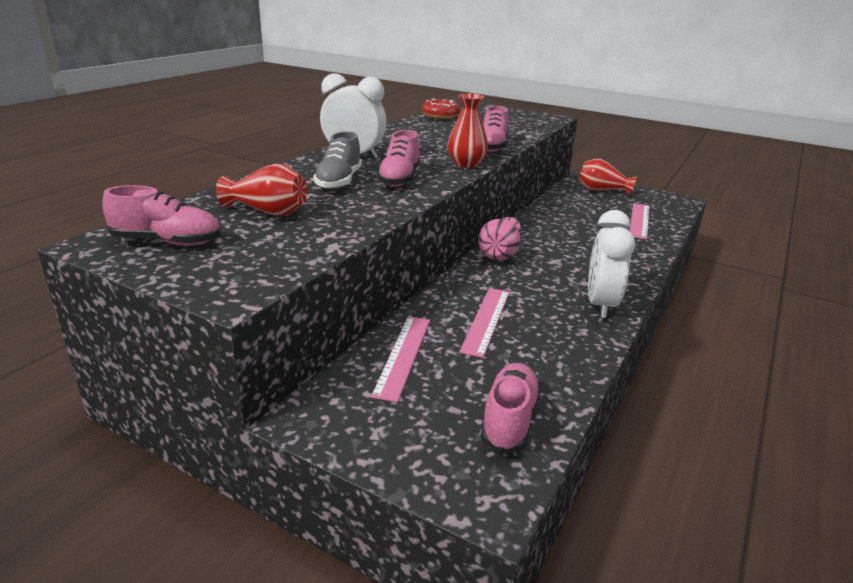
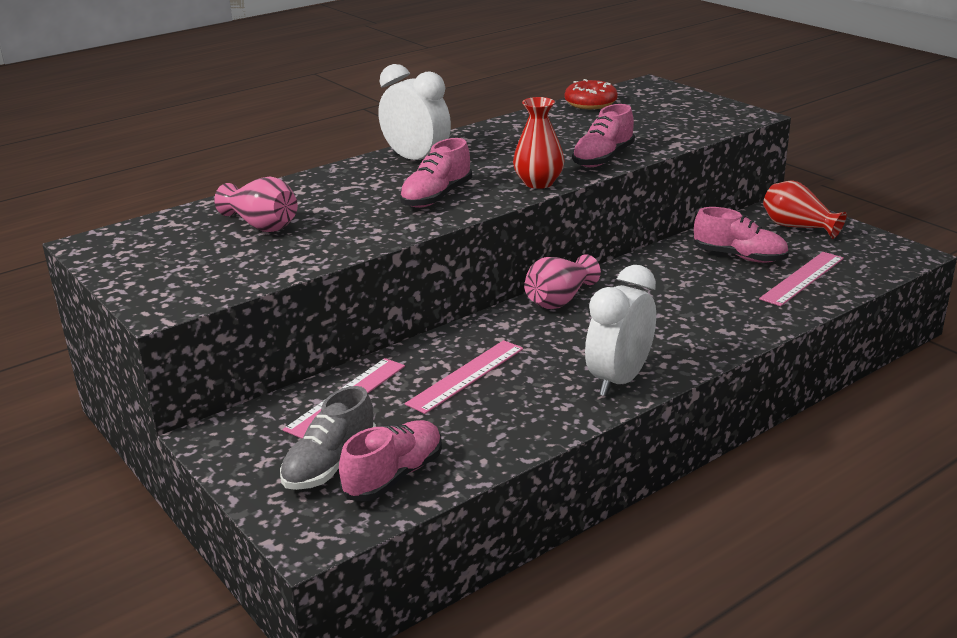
camera: 25 degrees right, 0 degrees up
(167, 242) = (148, 248): pink shoe -> pink shoe (739, 257)
(268, 212) = (262, 225): red vase -> pink vase
(339, 182) = (366, 195): grey shoe -> grey shoe (330, 465)

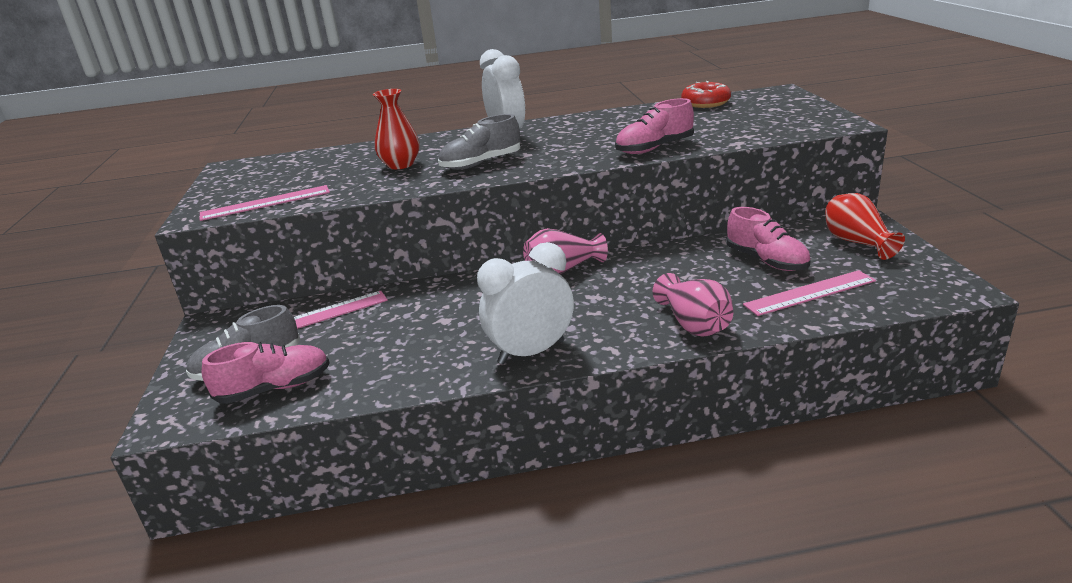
camera: 30 degrees right, 0 degrees up
(262, 225) = (338, 169): pink vase -> pink vase (694, 324)
(436, 197) = (481, 163): pink shoe -> grey shoe
(466, 376) = (420, 318): pink ruler -> pink ruler (265, 203)
(538, 183) = (573, 162): red vase -> red vase (400, 165)

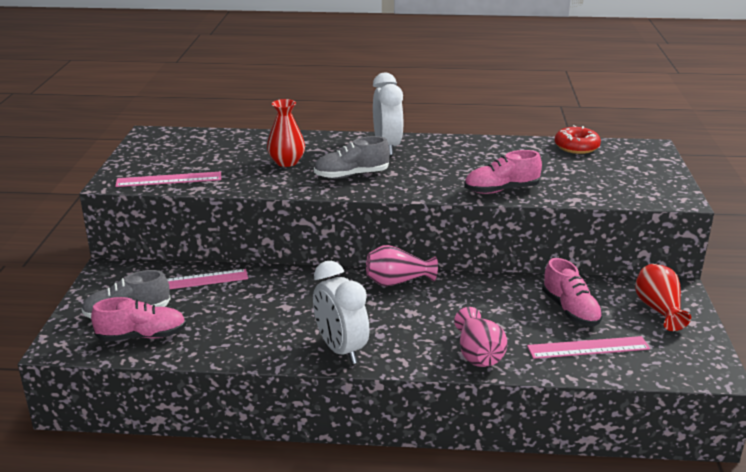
camera: 10 degrees right, 0 degrees up
(531, 352) = (341, 349): white clock -> white clock turned 105 degrees counterclockwise

